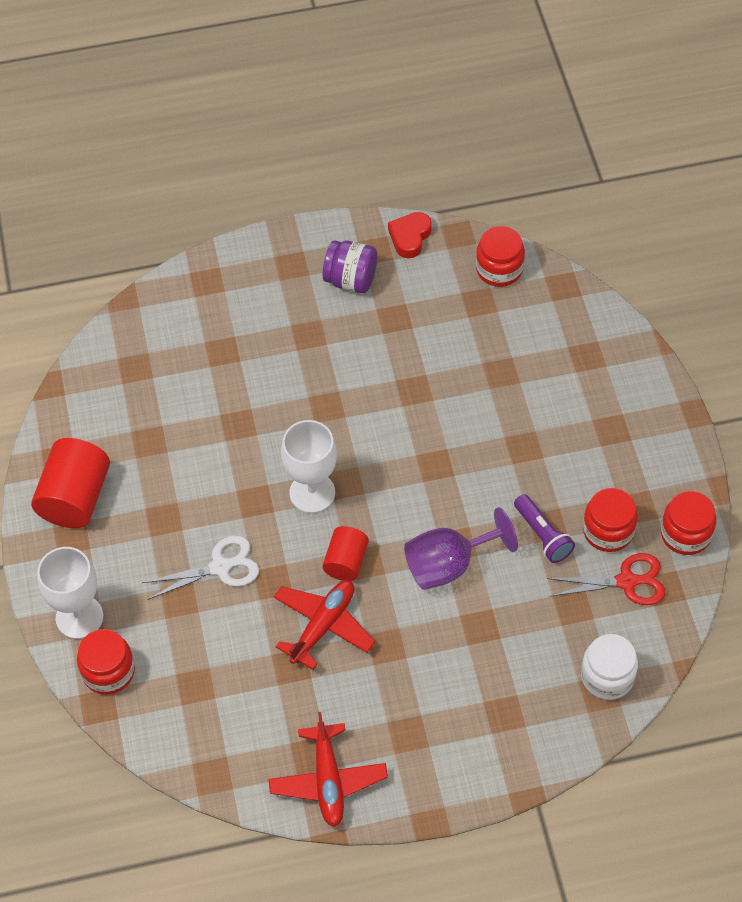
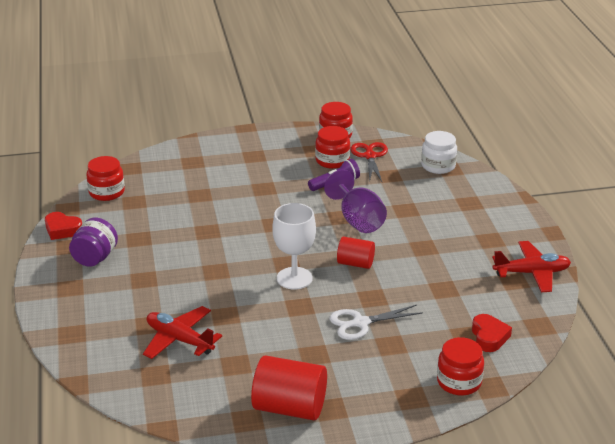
camera: 90 degrees left, 25 degrees down
(79, 617) = (409, 400): white goblet -> none
(191, 712) = (489, 337): none -> red heart
(220, 567) = (360, 323): white scissors -> white scissors turned 90 degrees counterclockwise
(323, 626) = (409, 274): red plane -> red plane (179, 339)

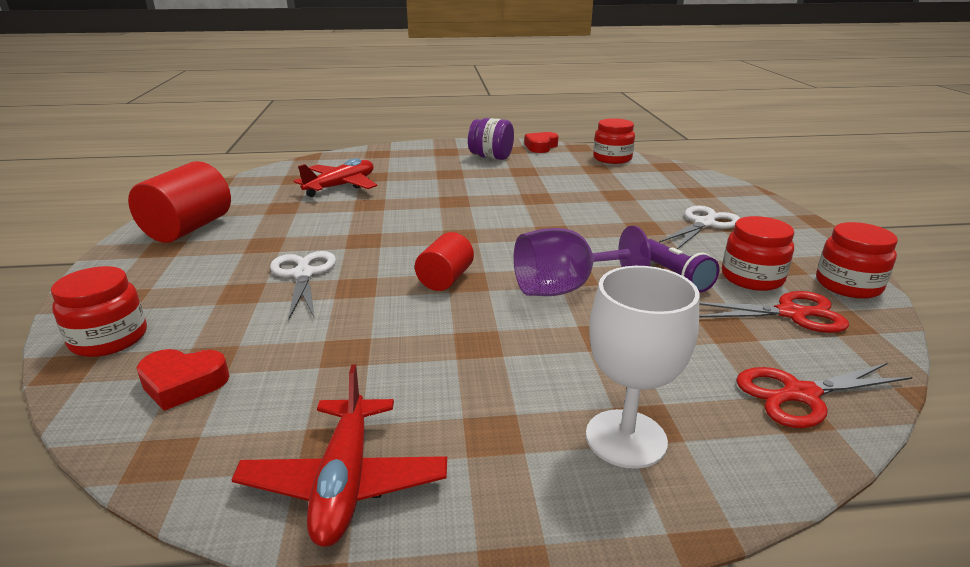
camera: 95 degrees right, 5 degrees down
(255, 166) = (704, 223): none -> white scissors
(294, 278) = (424, 239): white goblet -> white goblet (626, 438)
(438, 166) = (800, 394): white jar -> red scissors

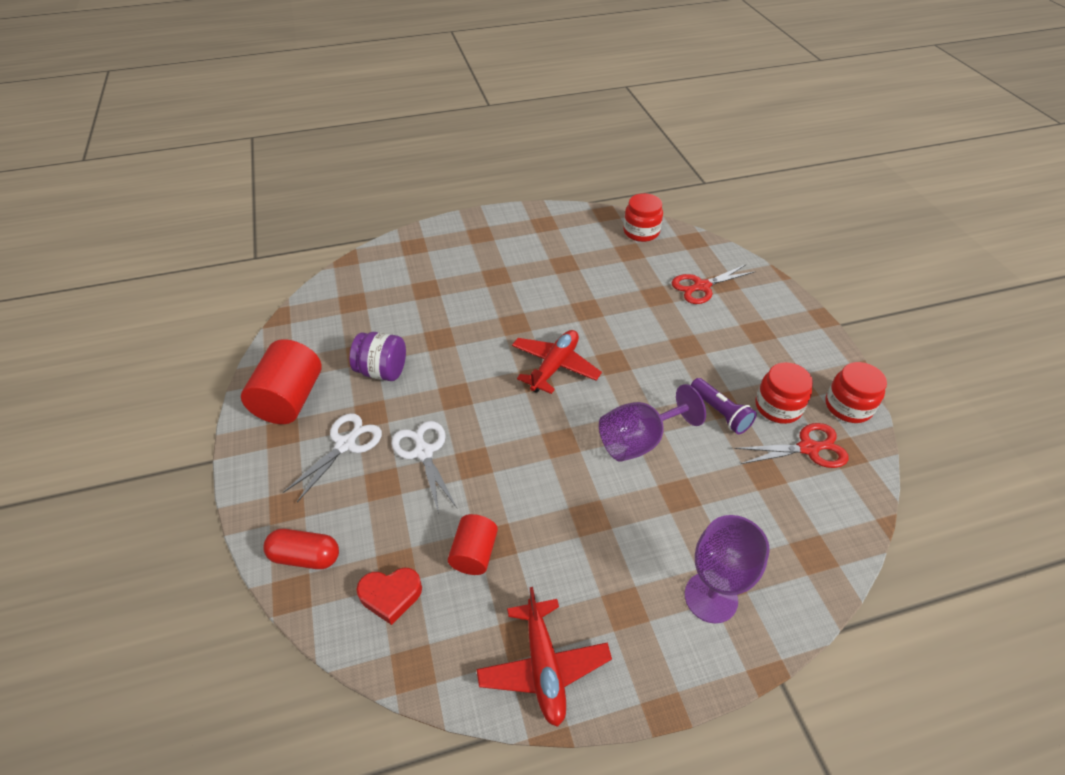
camera: 10 degrees left, 20 degrees up
(109, 339) = (305, 556): red jar -> red capsule
(341, 186) = (401, 311): red plane -> red plane (555, 366)
(445, 279) = (542, 442): red cylinder -> red cylinder (474, 553)
(491, 157) = (527, 241): purple jar -> purple jar (382, 371)
(541, 147) = (569, 216): red heart -> none
(626, 438) = (711, 597): white goblet -> purple goblet
(704, 223) = (735, 334): white scissors -> white scissors (345, 444)
(800, 394) = (816, 537): red scissors -> red scissors (701, 286)

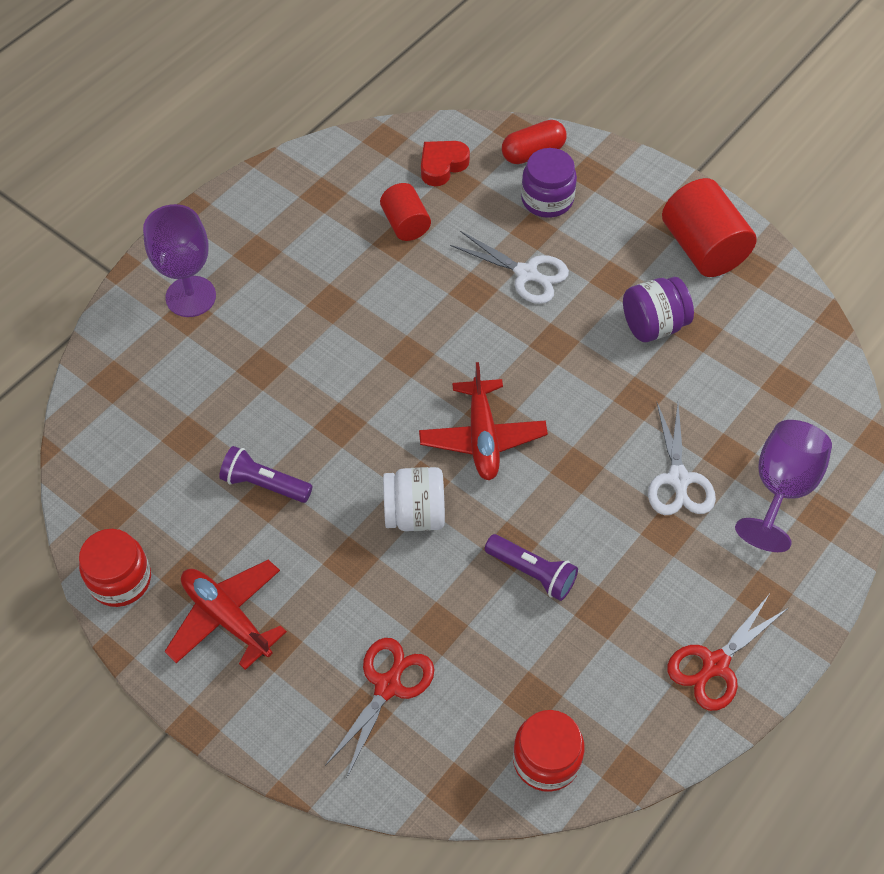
camera: 145 degrees right, 10 degrees up
(344, 504) = (547, 199): none -> purple jar
(345, 444) = (602, 241): white scissors -> white scissors (678, 480)
(543, 667) = (293, 186): red plane -> red plane (226, 617)
(585, 293) = (532, 572): none -> purple flashlight
(630, 349) = (415, 514): none -> white jar
(639, 441) = (332, 401): purple goblet -> purple goblet (781, 488)
(778, 407) = (202, 530): red jar -> none
(808, 448) = (150, 493): red scissors -> red scissors (715, 665)

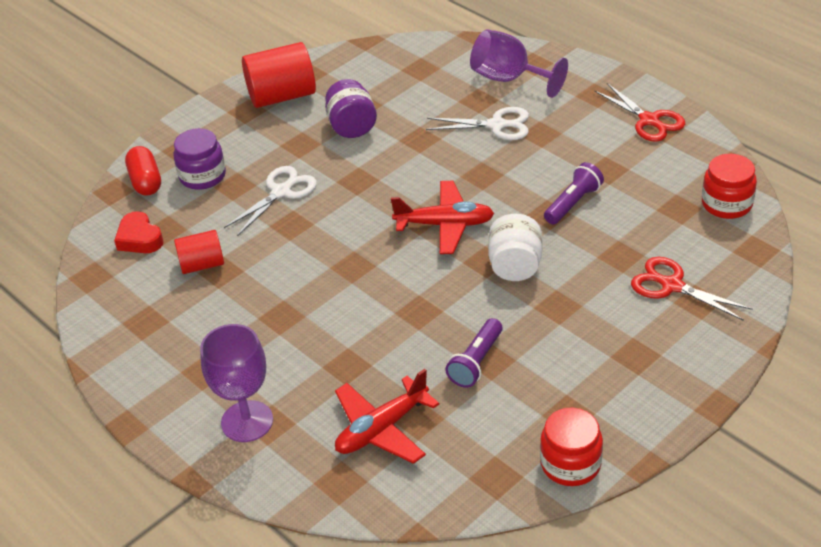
camera: 80 degrees left, 15 degrees down
(226, 617) = (610, 386): red plane -> red plane (382, 429)

